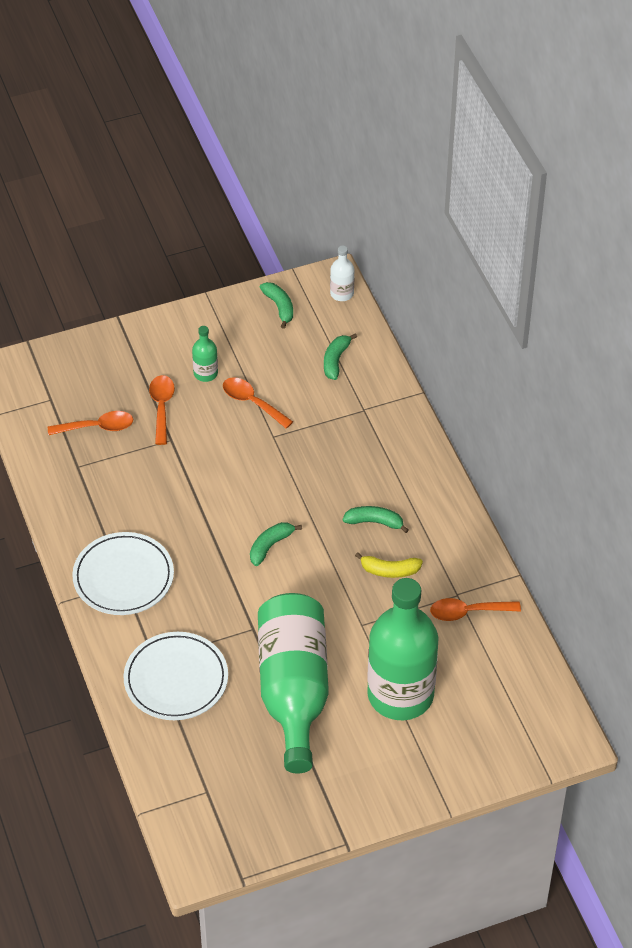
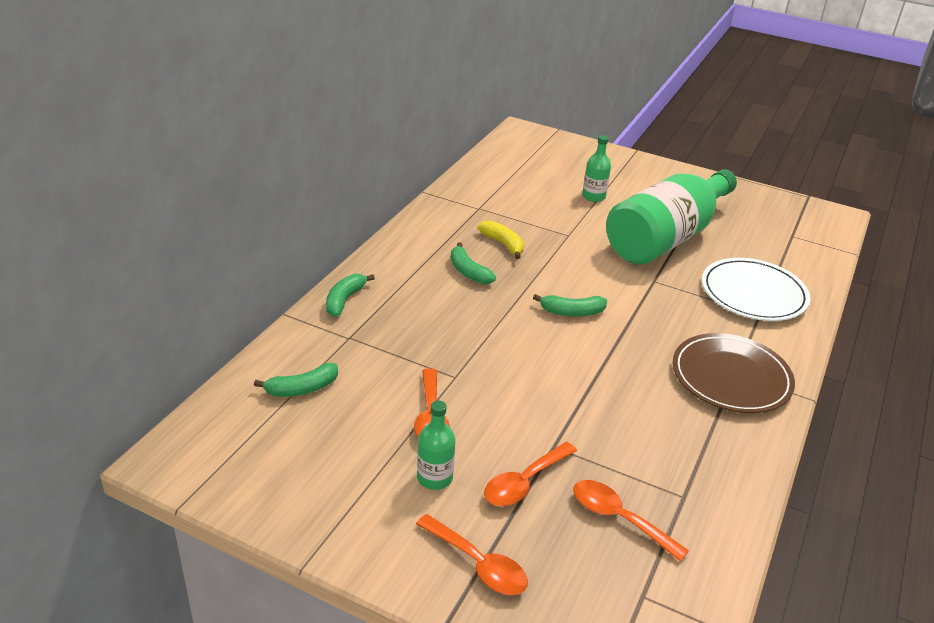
camera: 135 degrees left, 15 degrees down
(123, 577) = (731, 377): white plate -> brown plate
(279, 307) = (261, 479): green banana -> green banana (344, 300)
(342, 293) = (187, 439): white bottle -> none
(400, 694) = (593, 196): green bottle -> green bottle, size x0.41
(468, 612) = (487, 198): orange spoon -> orange spoon (478, 564)

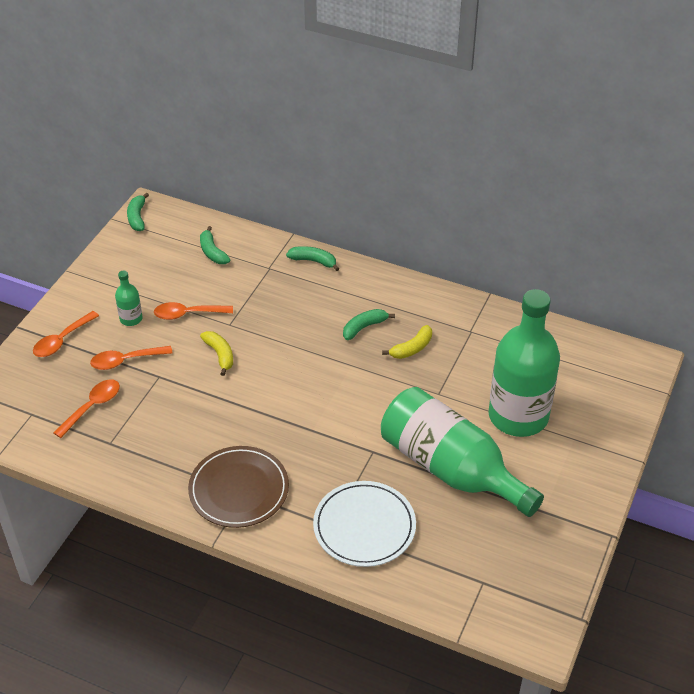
camera: 90 degrees right, 10 degrees up
(512, 386) = (220, 355): none -> yellow banana
(524, 482) = (125, 361): orange spoon -> orange spoon turned 60 degrees counterclockwise
(571, 312) = (316, 391): green banana -> green banana (137, 217)
(593, 196) = (518, 416): green bottle -> green bottle, size x2.46

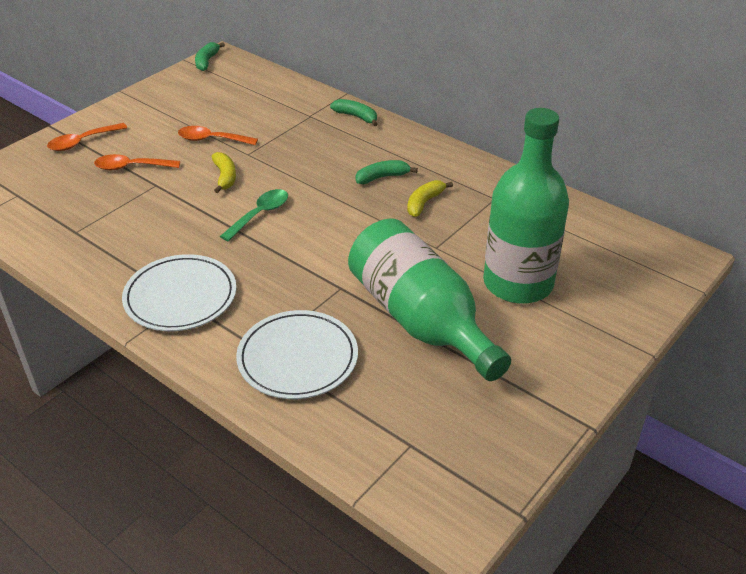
camera: 15 degrees right, 5 degrees down
(92, 407) = (77, 199): orange spoon -> none
(131, 319) = (156, 135): green bottle -> none
(212, 252) = (262, 96): green banana -> none
(239, 489) = (180, 296): brown plate -> white plate
(271, 390) = (260, 214): none -> green spoon
(412, 348) = (424, 203): yellow banana -> yellow banana turned 150 degrees clockwise

